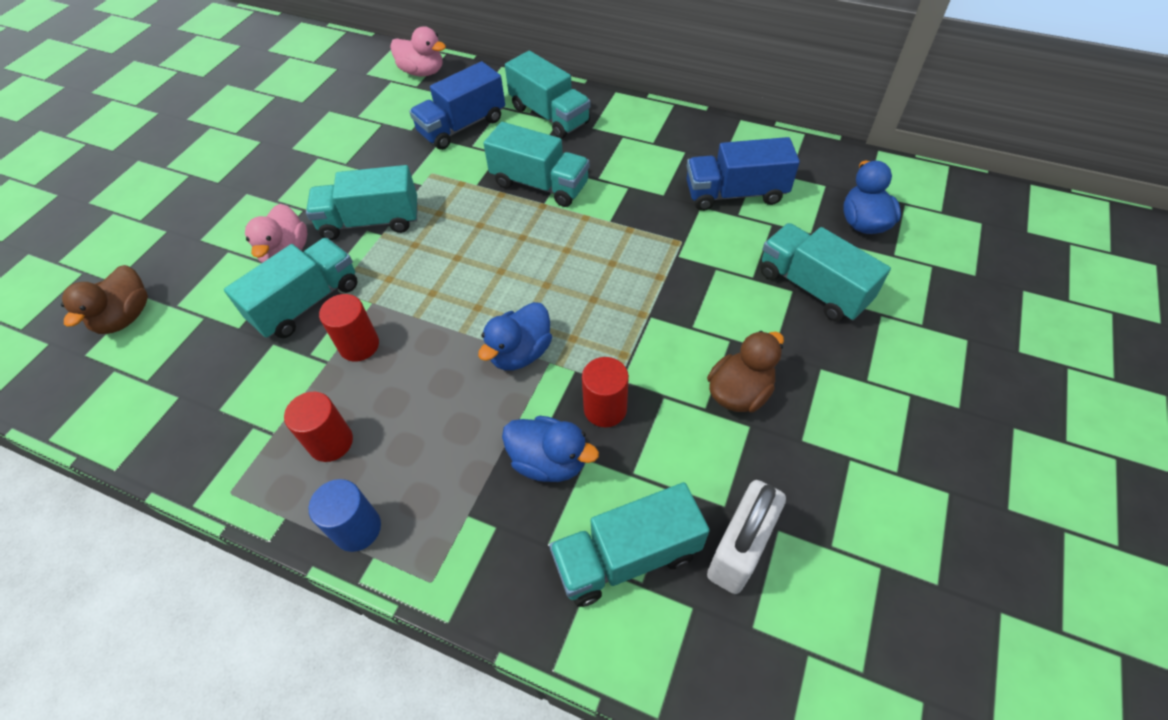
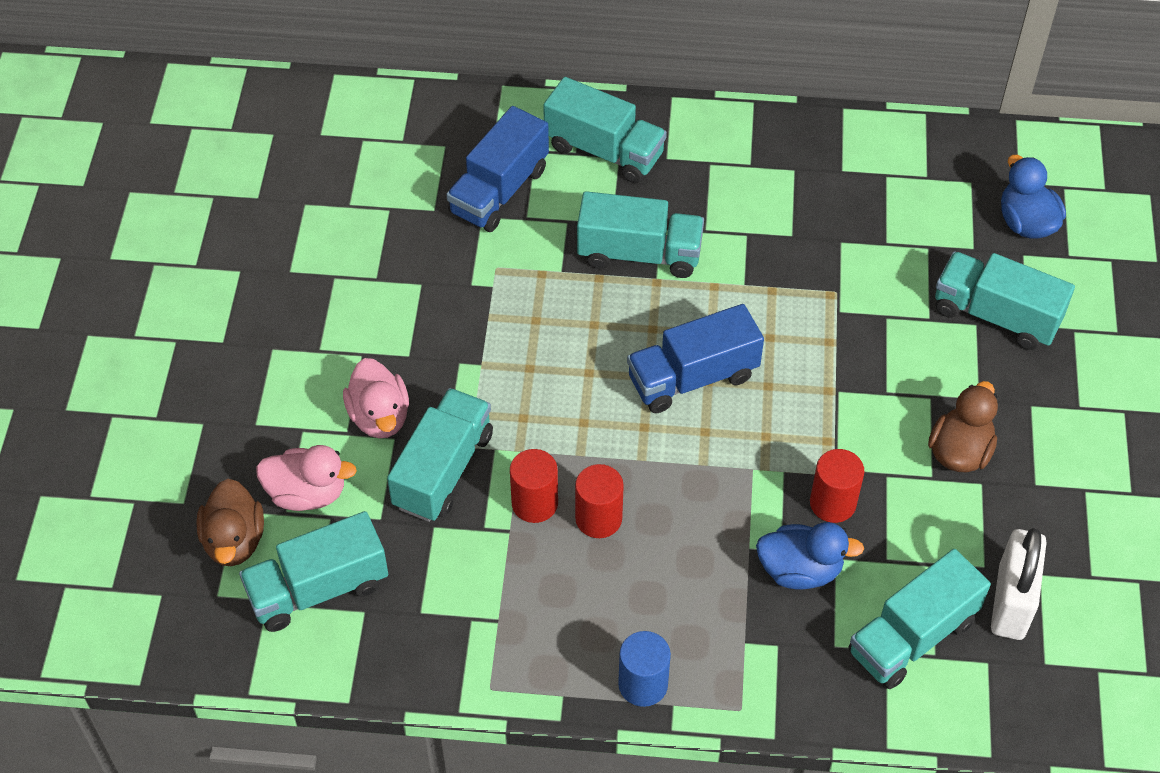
camera: 20 degrees left, 0 degrees up
(331, 442) = (566, 612): red cylinder -> red cylinder (598, 518)
(370, 222) = (458, 351): turquoise truck -> turquoise truck (318, 589)
(422, 72) = (399, 116): pink duck -> pink duck (307, 493)
(520, 353) = (717, 466): blue duck -> none
(735, 194) = (874, 216): blue truck -> blue truck (692, 377)

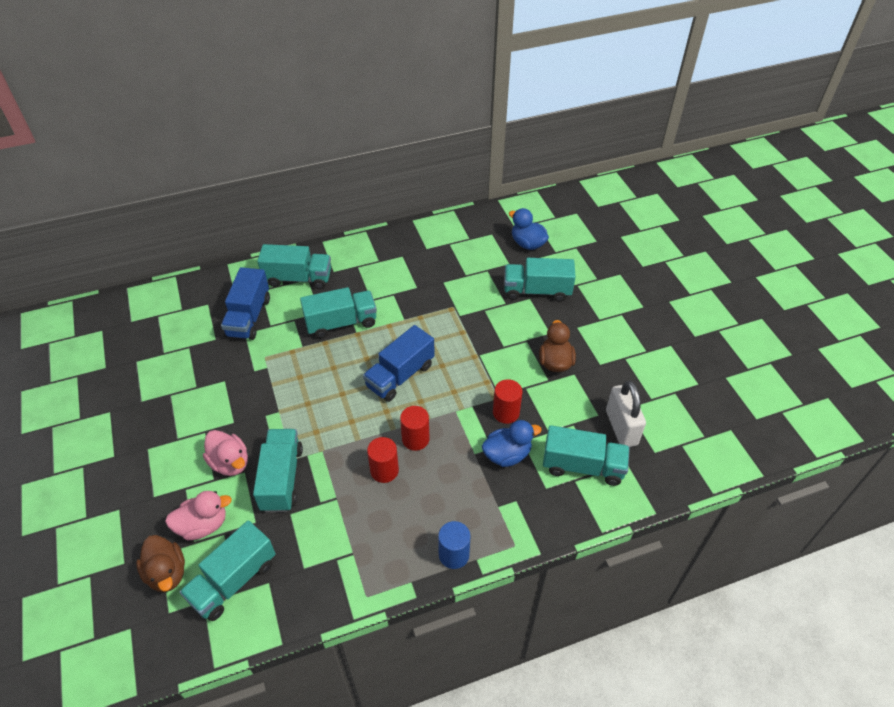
camera: 25 degrees left, 5 degrees down
(534, 503) = (344, 476): red cylinder -> red cylinder (415, 439)
(912, 636) = (582, 466): turquoise truck -> turquoise truck turned 105 degrees counterclockwise

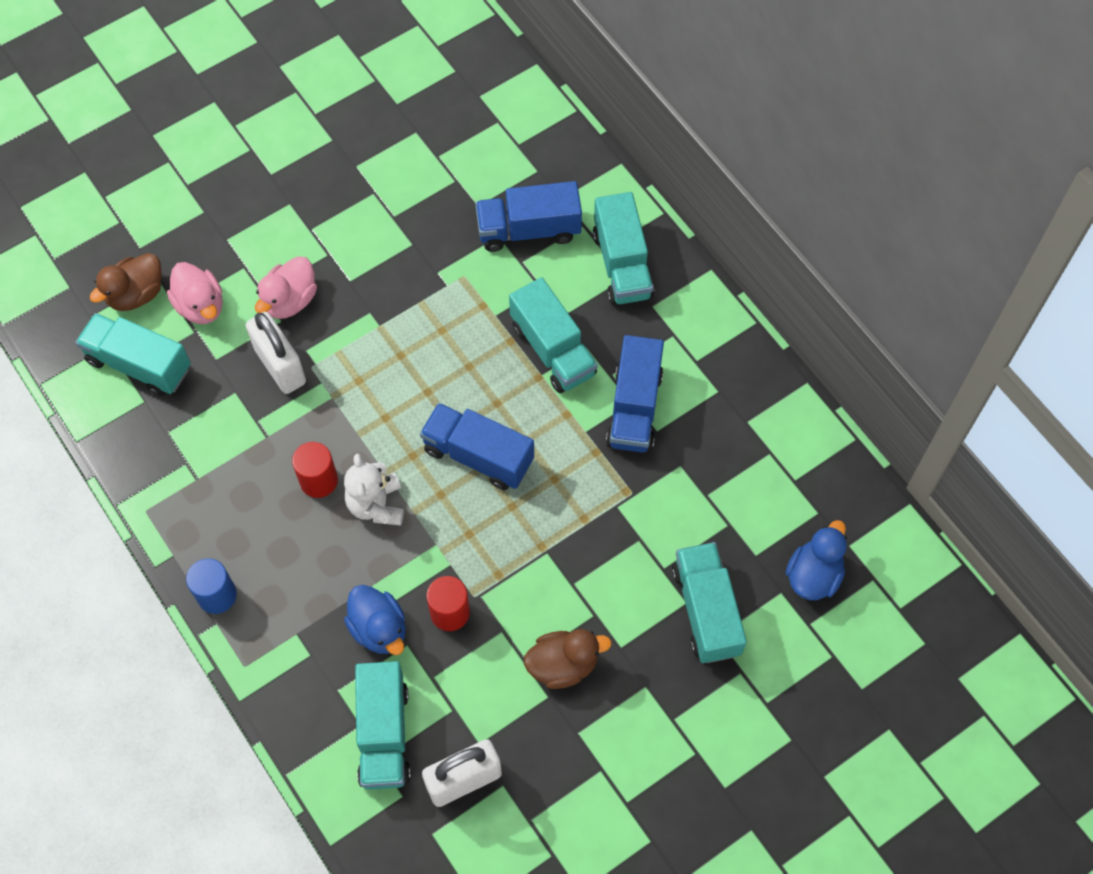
camera: 75 degrees right, 15 degrees up
(282, 479) = (280, 366): turquoise truck -> white padlock
(398, 294) = (634, 408): none -> blue truck
(415, 439) = (376, 505): red cylinder -> white teddy bear

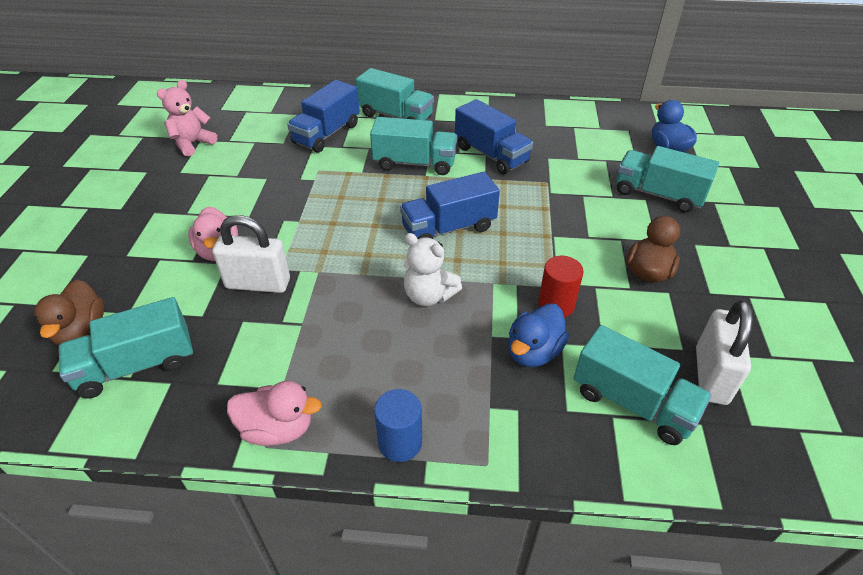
camera: 50 degrees left, 20 degrees down
(201, 306) = (150, 299): pink duck -> pink duck (277, 429)
(319, 480) = (373, 315): red cylinder -> none
(379, 629) = (533, 352): blue duck -> blue duck turned 120 degrees clockwise
(404, 132) = (192, 144): none -> pink teddy bear

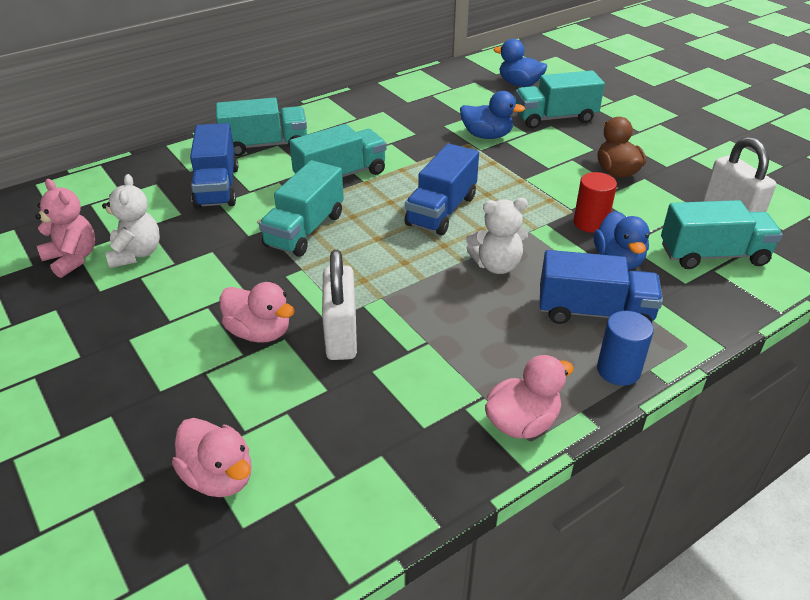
camera: 40 degrees left, 5 degrees down
(81, 330) = (219, 477): brown duck -> pink duck
(137, 365) = (327, 464): turquoise truck -> turquoise truck (305, 230)
(192, 144) = (72, 259): pink teddy bear -> pink teddy bear turned 135 degrees clockwise
(226, 158) = (136, 254): none -> white teddy bear
(258, 283) = (341, 336): white padlock -> white padlock turned 60 degrees counterclockwise
(491, 155) = (396, 142): blue truck -> blue truck (594, 312)
(572, 183) = (487, 136): none -> blue duck

